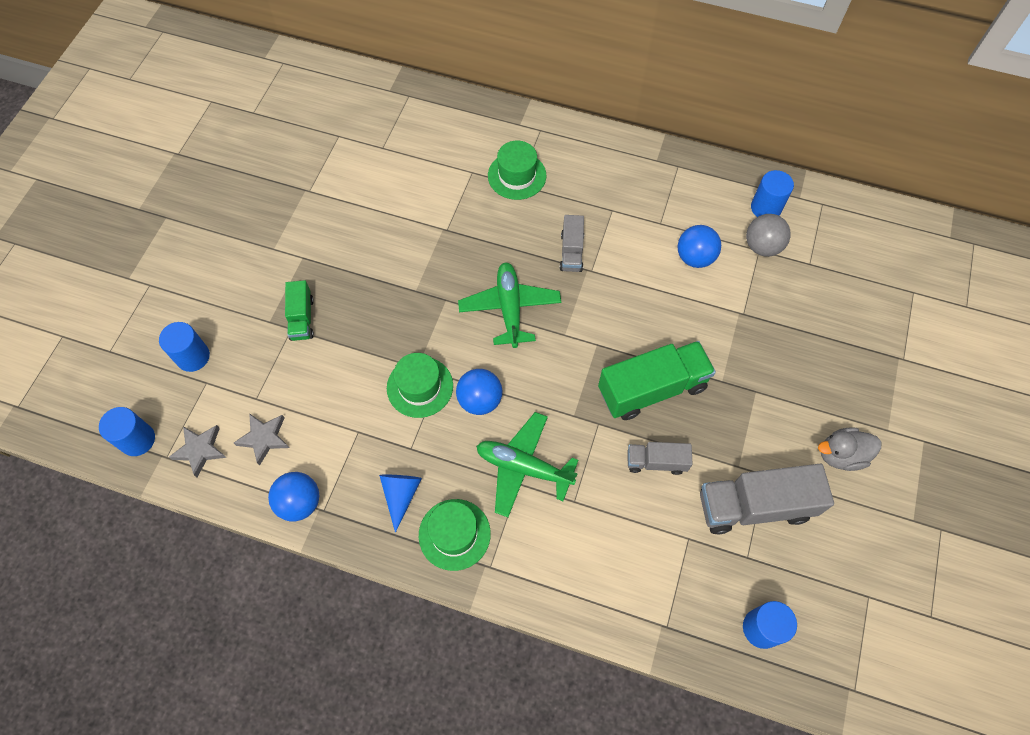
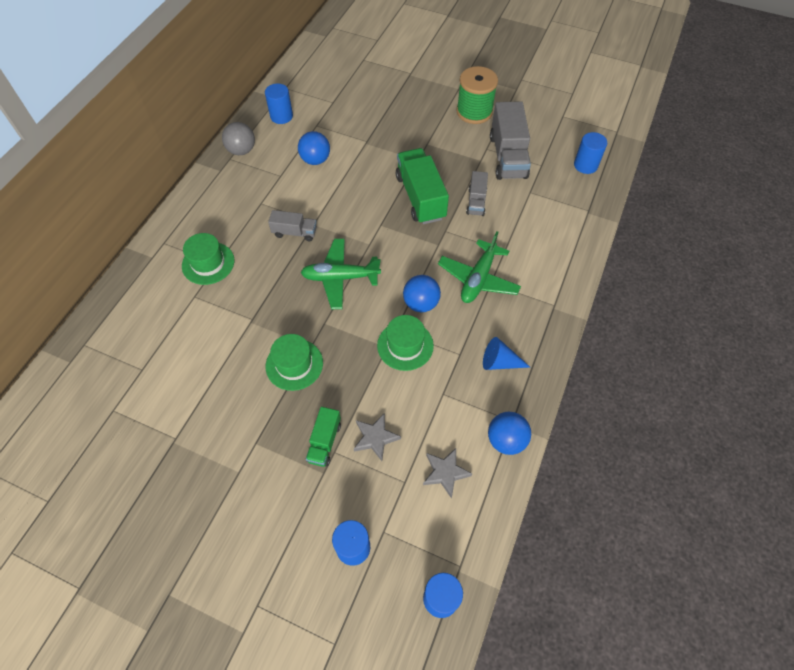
camera: 85 degrees left, 5 degrees down
(200, 450) = (454, 532): grey star -> grey star (375, 438)
(302, 318) = (324, 442): green truck -> green truck turned 105 degrees clockwise
(454, 534) = (530, 326): green hat -> green hat (294, 364)
(762, 246) = (314, 123): grey ball -> grey ball (242, 150)
(841, 455) = (474, 112): grey duck -> green spool

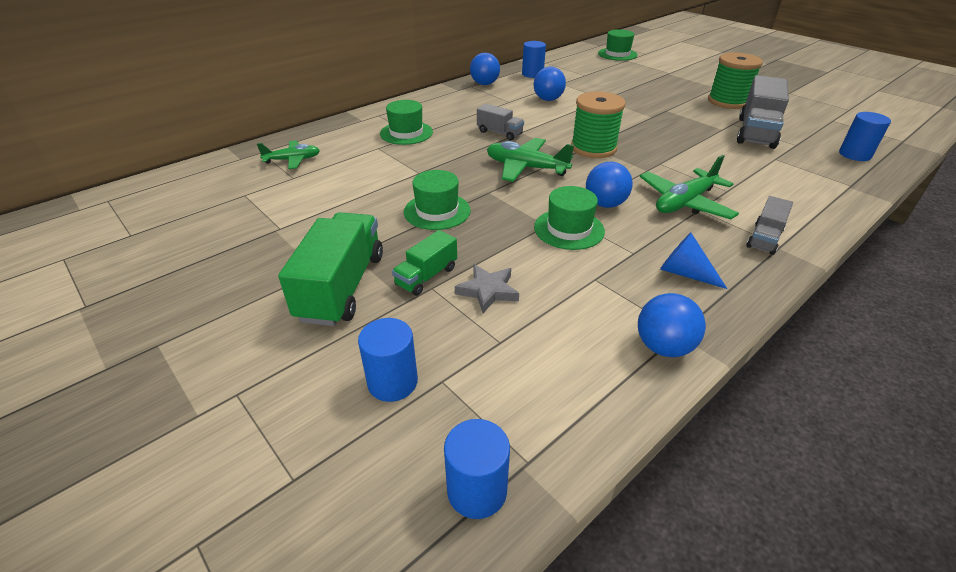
camera: 25 degrees right, 20 degrees down
(124, 345) = (292, 160): none -> green plane
(242, 150) = (484, 84): grey ball -> blue ball
(350, 50) = (617, 54): none -> green hat
(385, 228) = (593, 148): none -> green spool
(420, 197) = (642, 138): green truck -> green truck (342, 287)
(445, 472) = (560, 351): grey star -> none
(476, 202) = (705, 152): grey truck -> grey truck (764, 238)

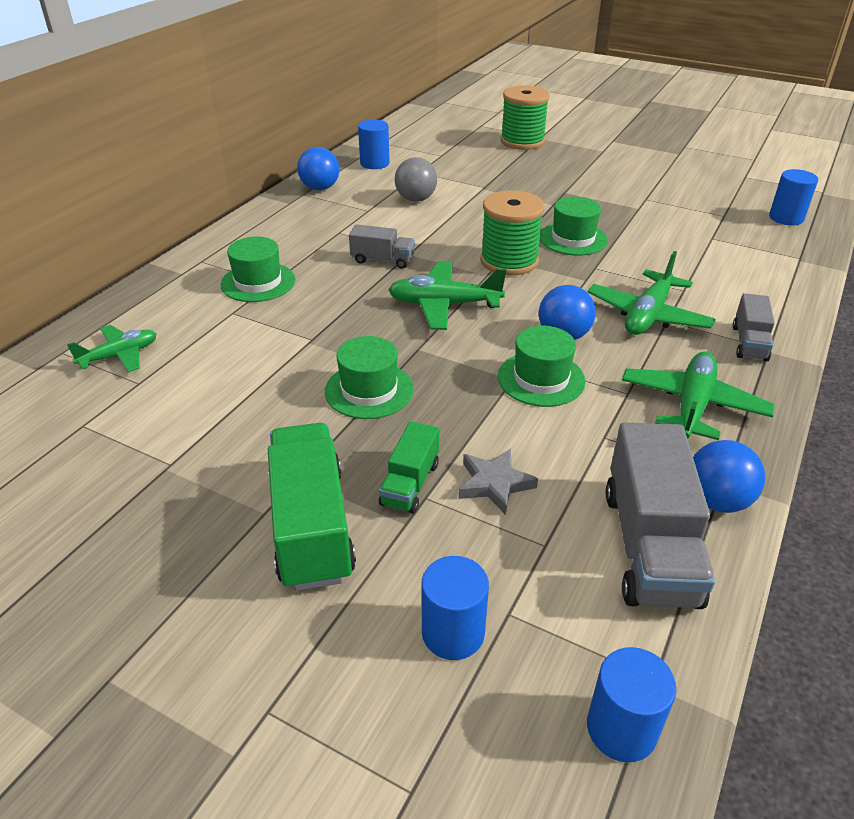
camera: 20 degrees left, 0 degrees up
(548, 99) = (416, 199): blue ball -> grey ball
(617, 54) = (465, 118): green hat -> green hat (573, 239)
(684, 273) = (692, 405): blue cone -> green plane
(727, 101) = (625, 169): green spool -> green spool (522, 141)
(756, 132) = (676, 206): grey truck -> grey truck (649, 546)

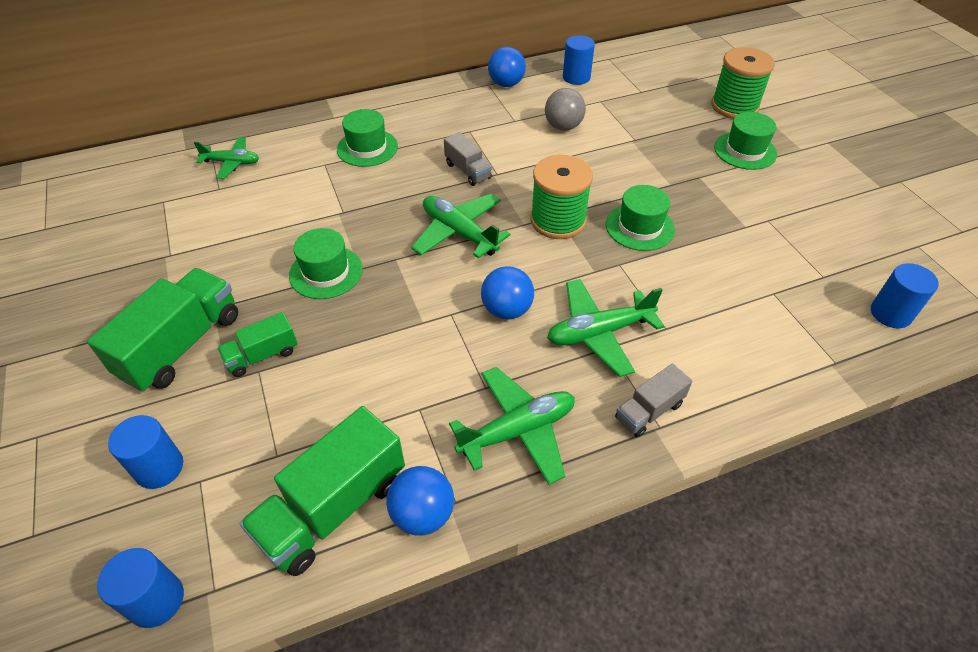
camera: 40 degrees right, 10 degrees up
(494, 484) = (306, 391): grey star -> none
(541, 379) = (441, 335): green hat -> green hat (745, 151)
(649, 546) = (333, 508): grey truck -> green truck

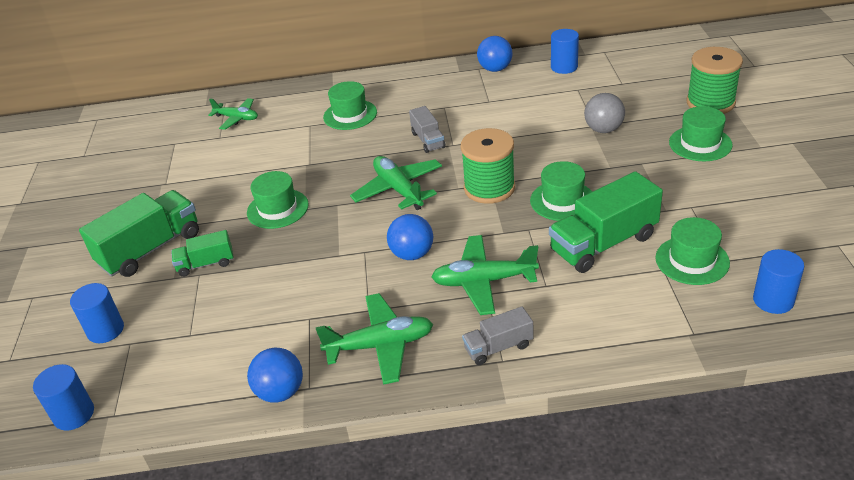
camera: 20 degrees right, 10 degrees down
(333, 508) = (216, 376): green truck -> green truck (603, 243)
(563, 127) = (531, 109): grey ball -> grey ball (603, 129)
(796, 279) = (692, 260): none -> green hat

